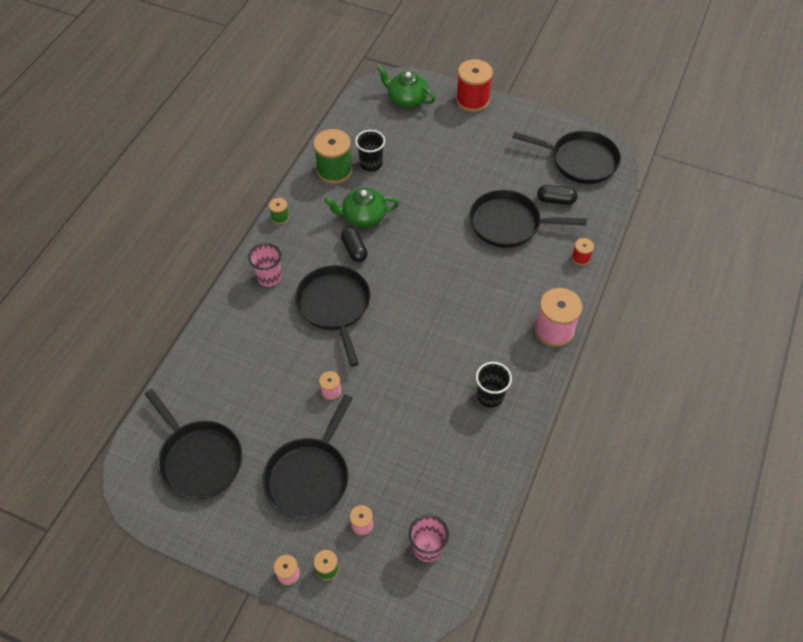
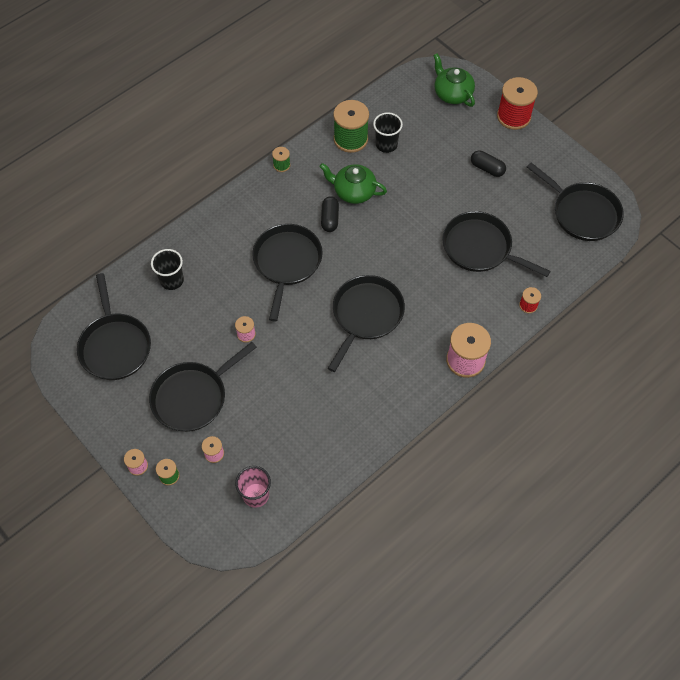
camera: 25 degrees right, 5 degrees up
(269, 277) = (245, 215): pink cup -> none
(438, 325) = (366, 315): none -> black pan
(490, 396) = (376, 394): black cup -> black cup (172, 280)
(555, 200) = (537, 242): black capsule -> black capsule (487, 168)

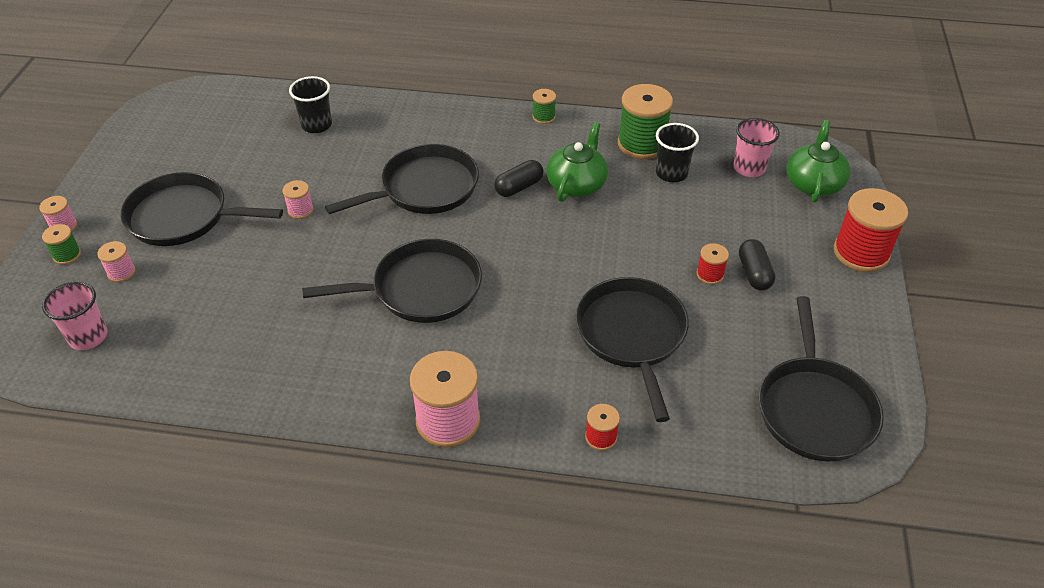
camera: 50 degrees right, 15 degrees down
(115, 346) = (201, 133): black pan -> none
(353, 191) = (577, 184): green teapot -> green teapot turned 45 degrees clockwise
(415, 109) = (749, 168): none -> pink cup
(471, 186) = (710, 274): none -> red spool

